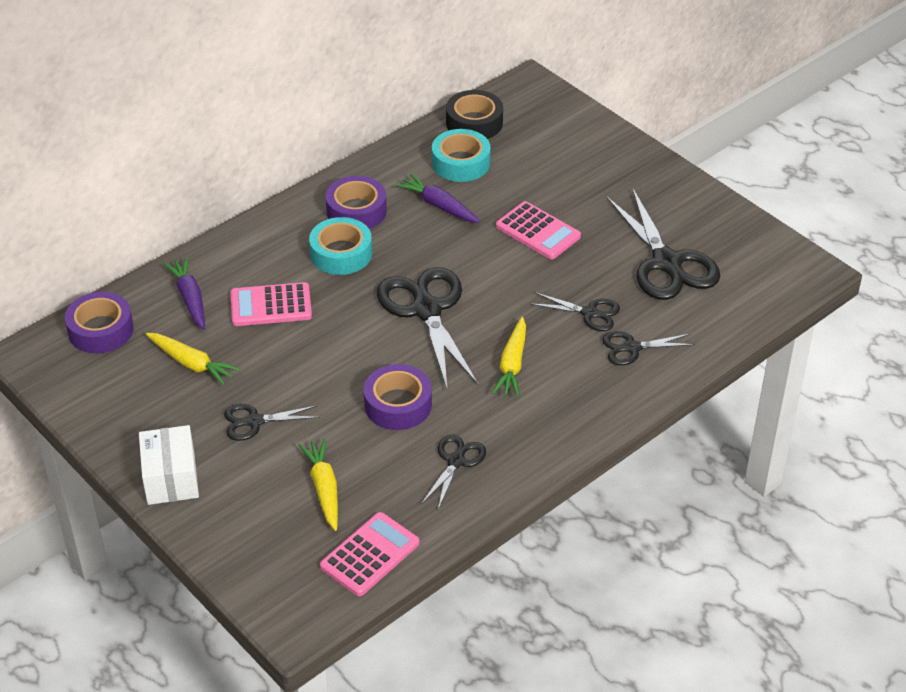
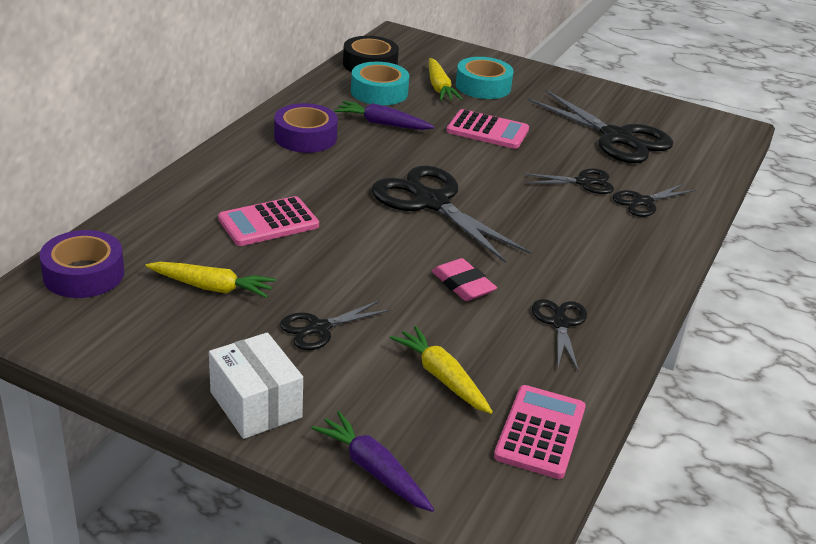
camera: 25 degrees left, 10 degrees down
(190, 298) = (174, 230): purple carrot -> purple carrot (373, 470)
(341, 253) = (313, 171): turquoise tape -> turquoise tape (483, 86)
(398, 404) = (463, 285): purple tape -> pink eraser
(512, 364) = (547, 232): yellow carrot -> yellow carrot (439, 87)

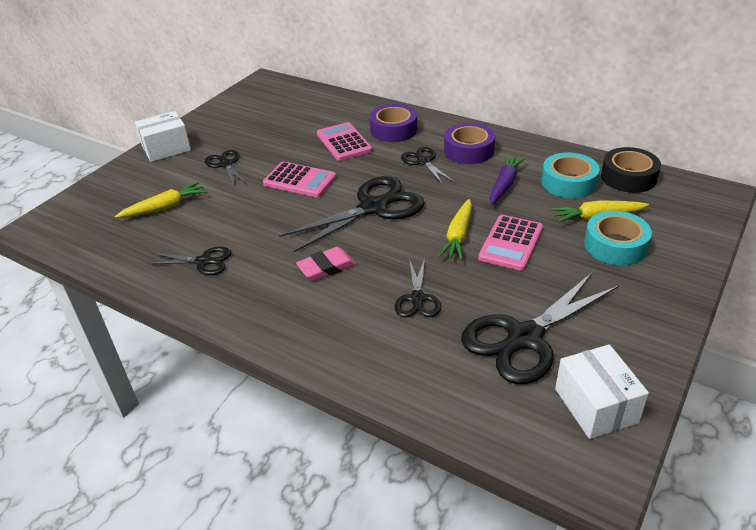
camera: 100 degrees right, 5 degrees up
(84, 274) = (292, 94): purple tape -> purple tape (393, 130)
(212, 287) = (273, 129): yellow carrot -> yellow carrot (458, 236)
(373, 470) = (101, 184): purple carrot -> none
(463, 285) = (260, 219): pink eraser -> pink eraser (326, 267)
(540, 432) = (99, 243): pink calculator -> pink calculator (299, 180)
(643, 202) = (382, 338): black scissors -> black scissors (423, 162)
(676, 120) = (596, 405): none -> white box

